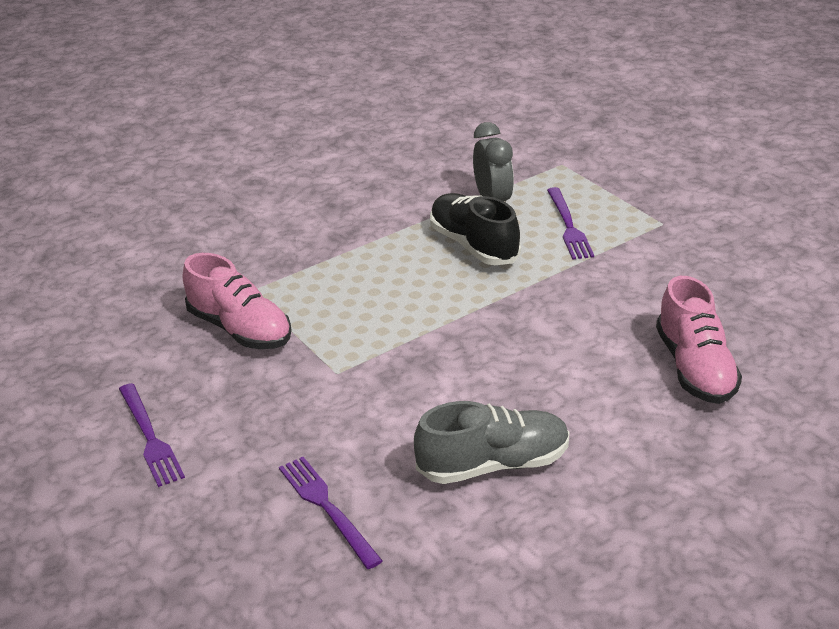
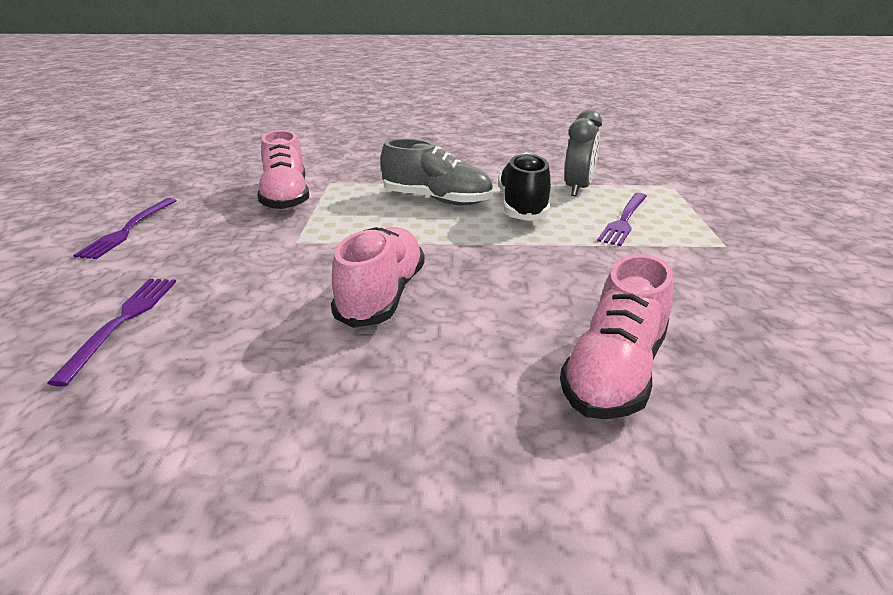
camera: 35 degrees right, 5 degrees down
(484, 386) = (382, 296): none -> pink shoe
(493, 464) = (288, 358): grey shoe -> grey shoe (437, 200)

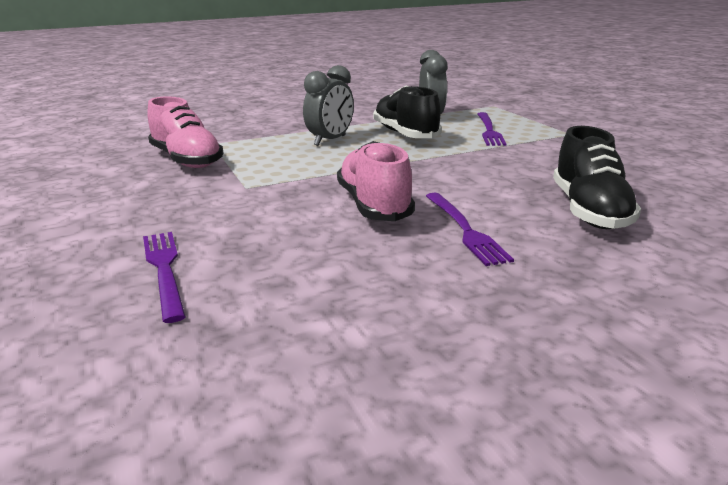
camera: 25 degrees left, 5 degrees down
(128, 230) = (52, 209): purple fork -> purple fork (465, 229)
(437, 200) = (330, 140): grey shoe -> grey clock
(614, 372) = (589, 211): pink shoe -> black shoe

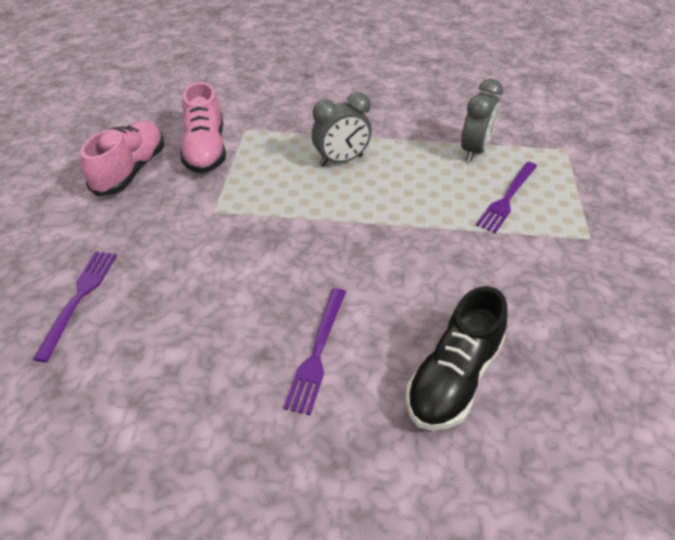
camera: 30 degrees right, 20 degrees up
(374, 205) = (282, 282): pink shoe -> pink shoe (131, 171)
(405, 134) = (418, 175): black shoe -> none

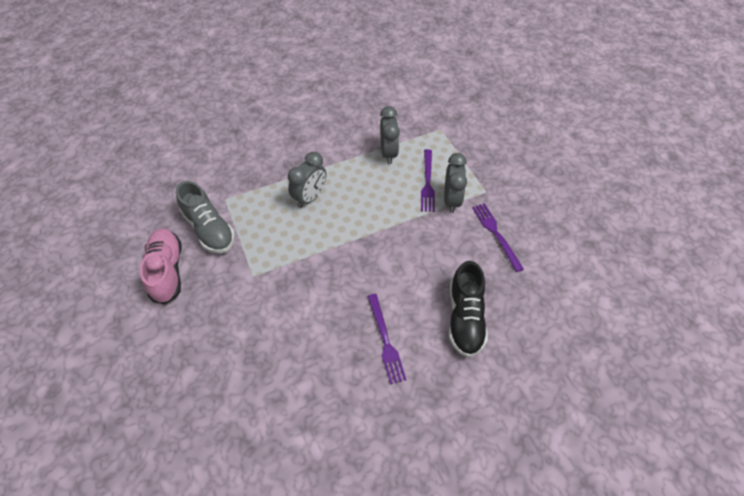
camera: 30 degrees left, 10 degrees up
(79, 298) = (213, 383): purple fork -> purple fork (496, 234)
(206, 150) = (209, 229): pink shoe -> grey shoe
(529, 229) = (451, 200): none -> grey clock

